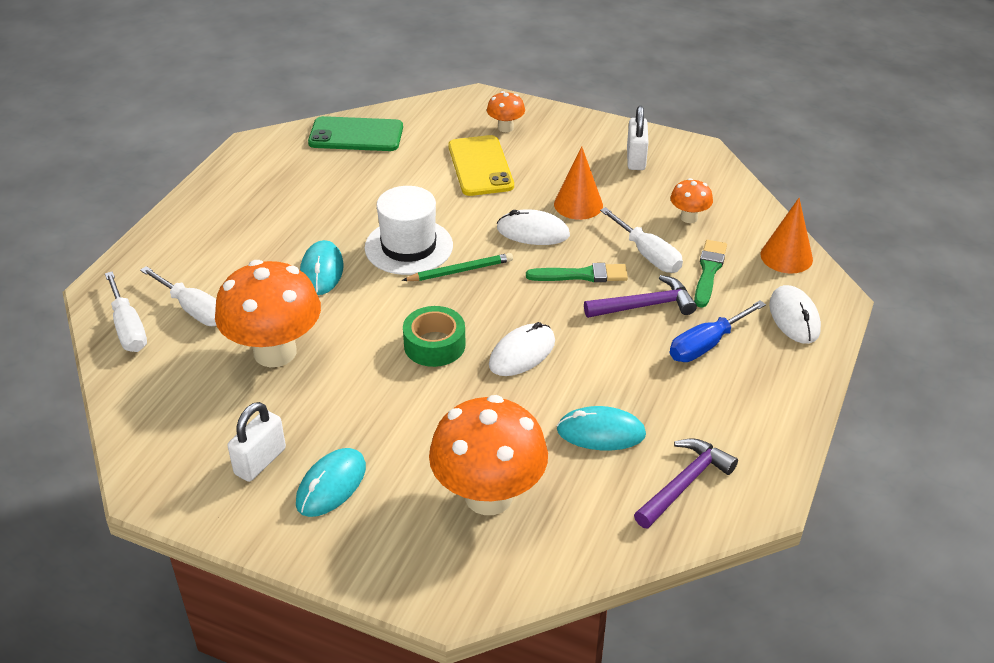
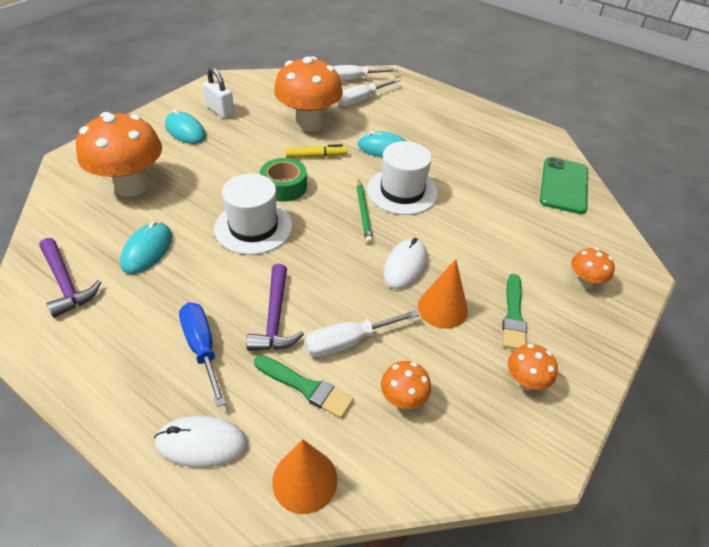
camera: 100 degrees right, 5 degrees up
(357, 329) = (316, 156): none -> yellow marker
(480, 166) = (513, 251): yellow phone -> none
(522, 353) = (253, 227): white mouse -> white hat
(582, 275) = (333, 284): green brush -> green brush (513, 315)
(636, 159) = (524, 382): white padlock -> orange mushroom

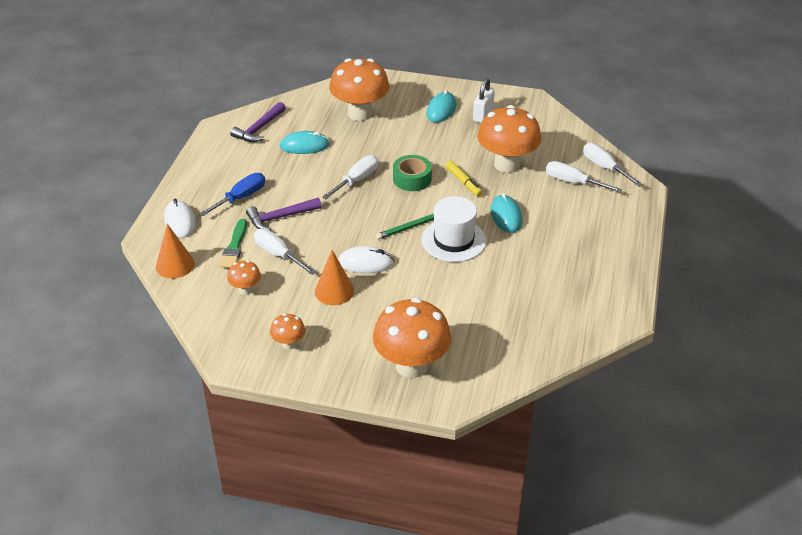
camera: 70 degrees right, 5 degrees down
(253, 227) = (357, 180): white hat -> white screwdriver
(513, 315) = (349, 329): green brush -> none
(564, 185) = (543, 339): green phone -> none
(584, 282) = (411, 365): orange mushroom -> orange mushroom, size x2.14

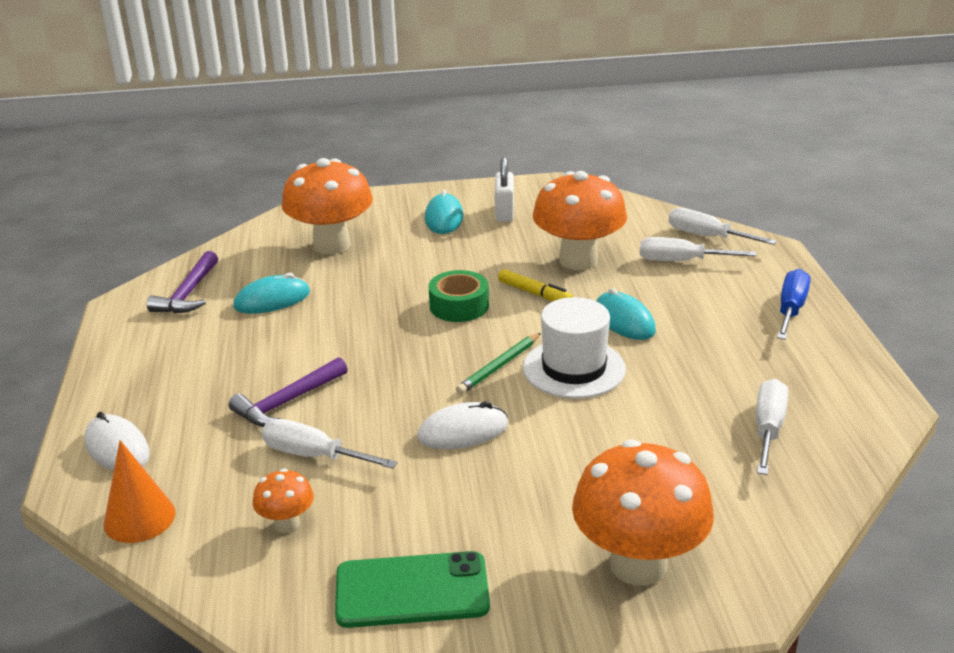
camera: 20 degrees left, 10 degrees down
(234, 247) = (232, 463): green brush -> none
(241, 197) = (207, 389): blue screwdriver -> blue screwdriver (791, 309)
(289, 344) = (412, 590): orange mushroom -> green phone
(334, 291) = (438, 485): orange cone -> none
(357, 180) = (378, 325): white screwdriver -> white screwdriver (768, 429)

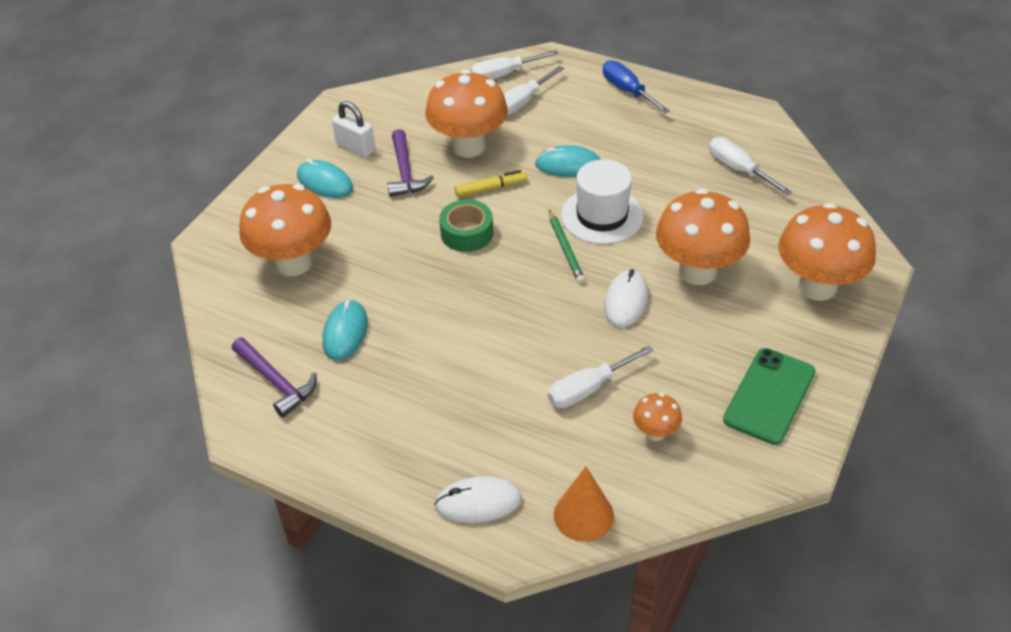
camera: 55 degrees left, 15 degrees up
(287, 402) = (507, 378): purple hammer -> purple hammer (405, 172)
(561, 462) = (697, 271): none -> orange mushroom

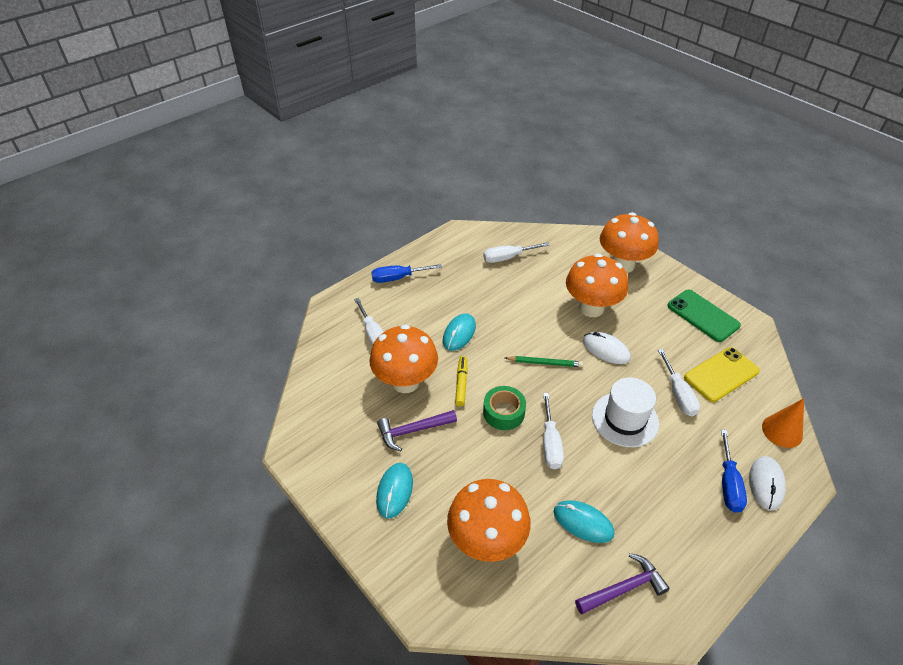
camera: 70 degrees left, 0 degrees up
(325, 182) = (395, 491): turquoise mouse -> turquoise mouse turned 45 degrees counterclockwise
(355, 148) = (362, 456): white padlock -> none
(405, 172) = (413, 431): purple hammer -> purple hammer turned 150 degrees clockwise
(460, 461) = (728, 484): none -> blue screwdriver
(503, 74) = (332, 335): white screwdriver -> white screwdriver (550, 443)
(602, 216) = (520, 334): white hat -> white hat (625, 419)
(655, 432) = (721, 374): orange mushroom -> yellow phone

